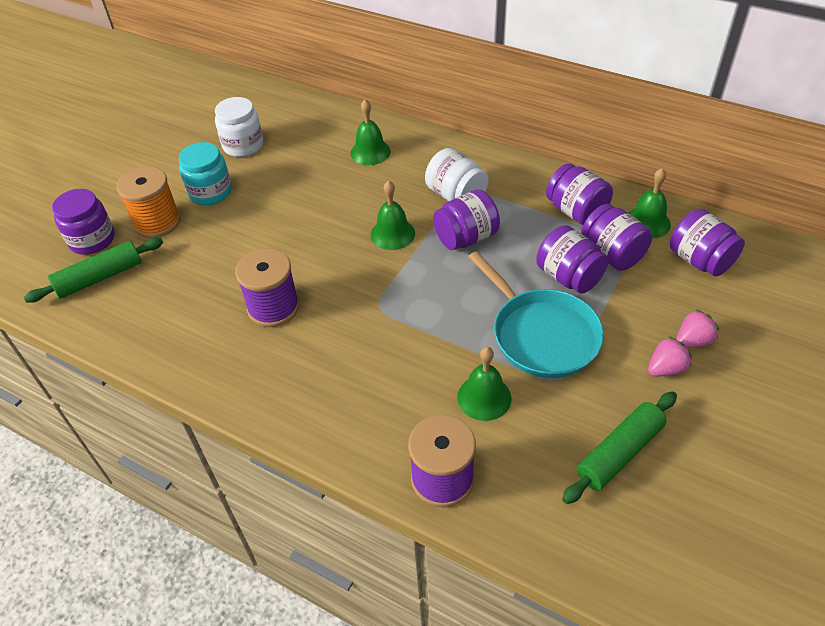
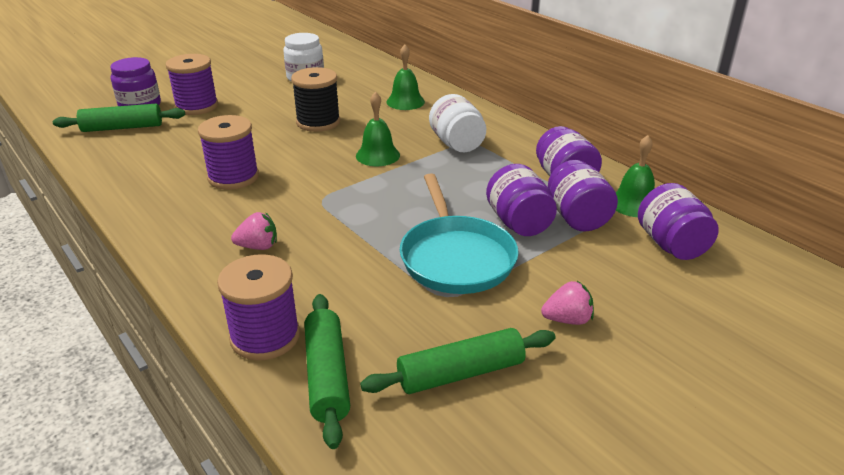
camera: 20 degrees right, 15 degrees down
(157, 222) = (197, 106): orange spool -> purple spool
(210, 192) = (254, 98): turquoise jar -> none
(303, 206) = (318, 122): none -> black spool
(466, 238) = (441, 173): purple jar -> none
(484, 397) = (359, 288): green bell -> none
(520, 497) = (327, 375): none -> green rolling pin
(692, 341) = (615, 306): pink strawberry -> pink strawberry (258, 246)

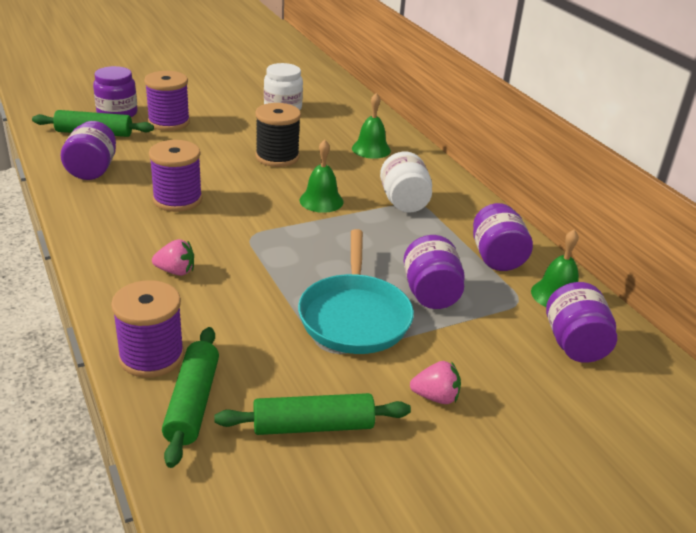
camera: 10 degrees right, 0 degrees up
(577, 218) = (491, 299): purple jar -> purple jar (92, 170)

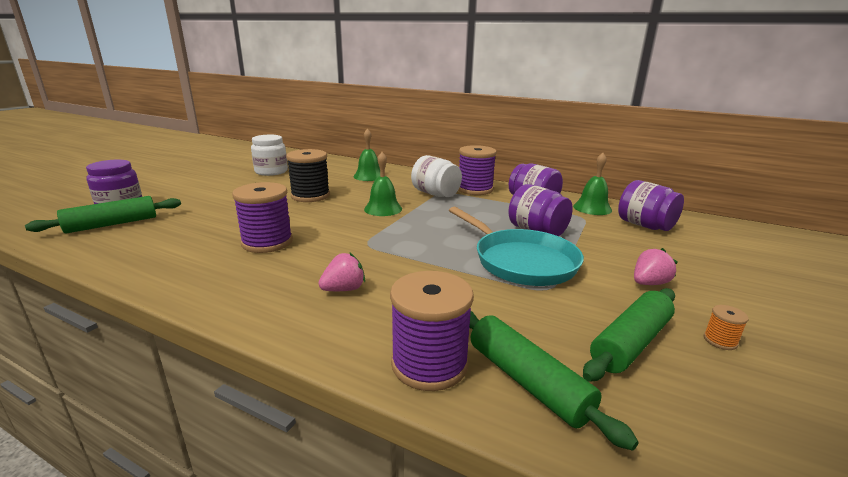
camera: 35 degrees left, 10 degrees down
(92, 170) = (146, 249): purple jar -> none
(169, 122) = (183, 200): purple spool -> purple spool (475, 189)
(391, 469) = (720, 341): none -> orange spool

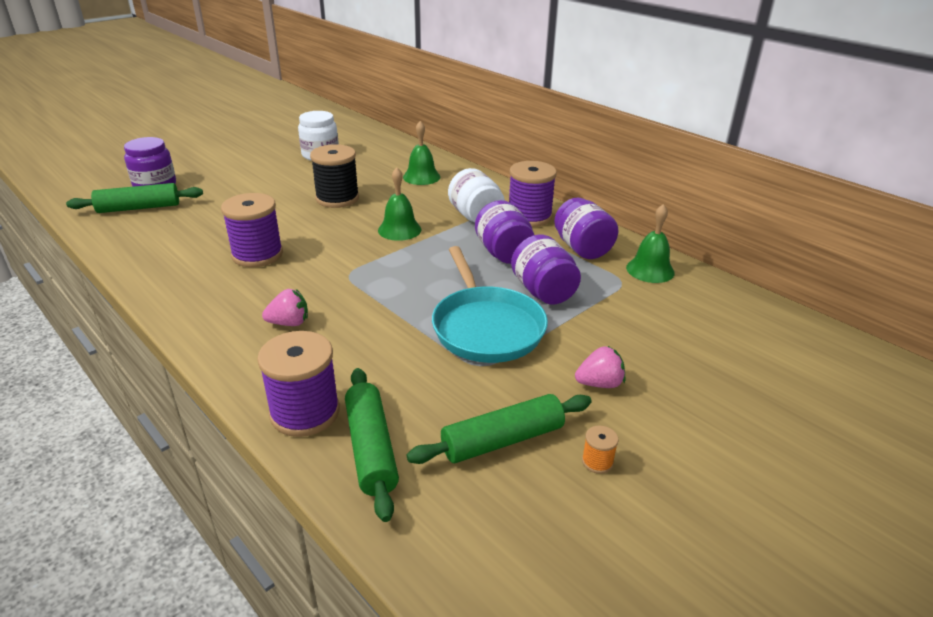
camera: 20 degrees right, 10 degrees up
(645, 225) = (689, 308): purple jar -> purple jar (504, 253)

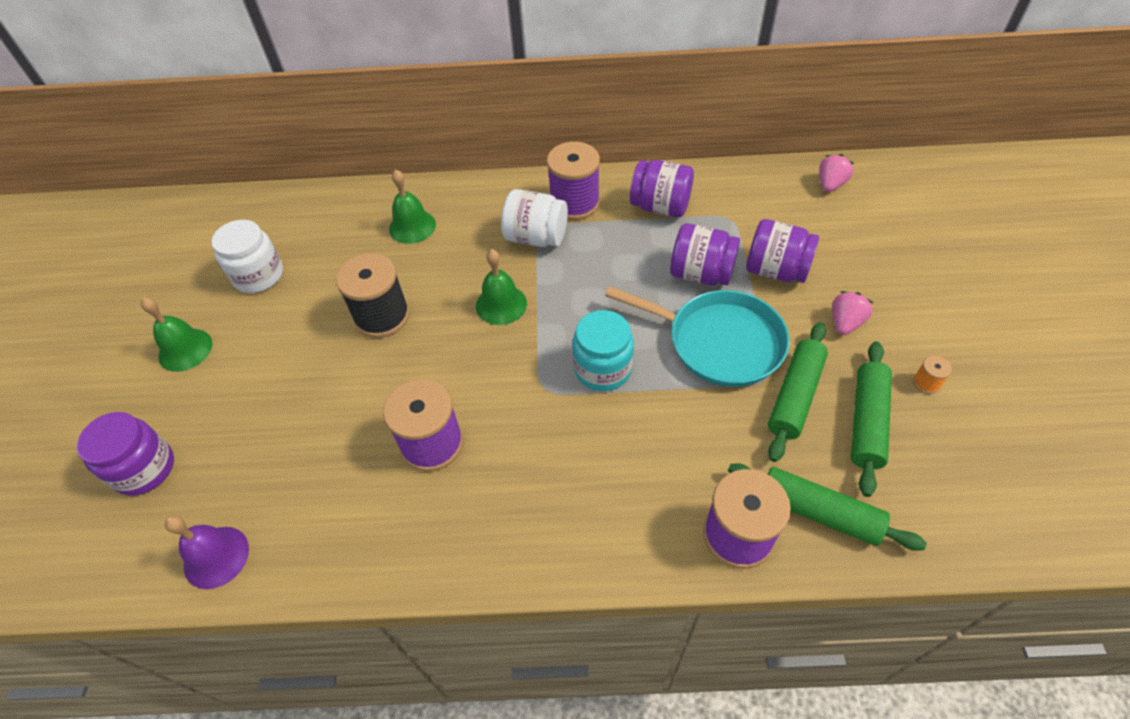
camera: 45 degrees left, 20 degrees up
(114, 228) = (216, 557): none -> purple bell
(139, 208) = (189, 510): green rolling pin -> green rolling pin (794, 396)
(289, 323) = (589, 479): pink strawberry -> pink strawberry (830, 184)
(394, 288) = (602, 368): none -> turquoise jar
(504, 253) = (618, 259): purple jar -> purple jar (776, 270)
(650, 270) = (729, 191): green bell -> green bell (185, 349)

